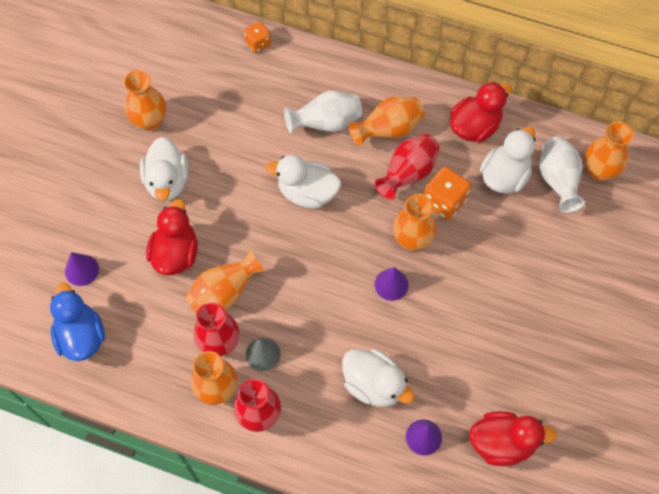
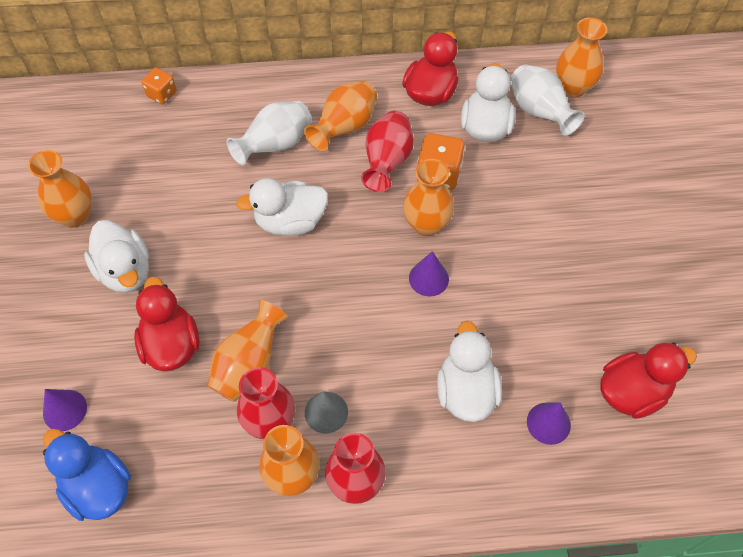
camera: 25 degrees left, 5 degrees down
(374, 385) = (466, 391): white duck -> white duck turned 105 degrees counterclockwise

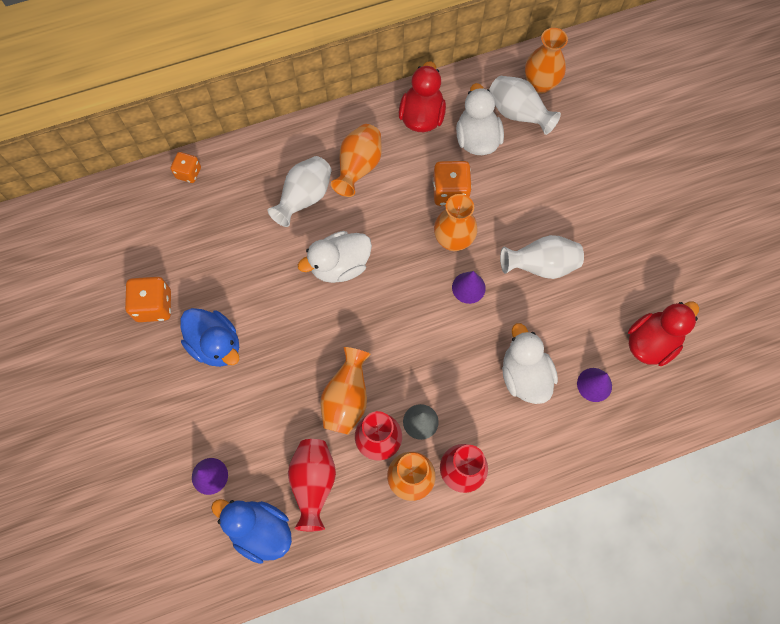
camera: 15 degrees left, 10 degrees up
(75, 216) = (154, 306): orange vase -> orange dice
(125, 271) = (216, 345): white duck -> blue duck
(171, 345) = (277, 398): red duck -> none
(387, 162) = (404, 191): red vase -> red vase (313, 483)
(520, 274) = (541, 265): none -> white vase

